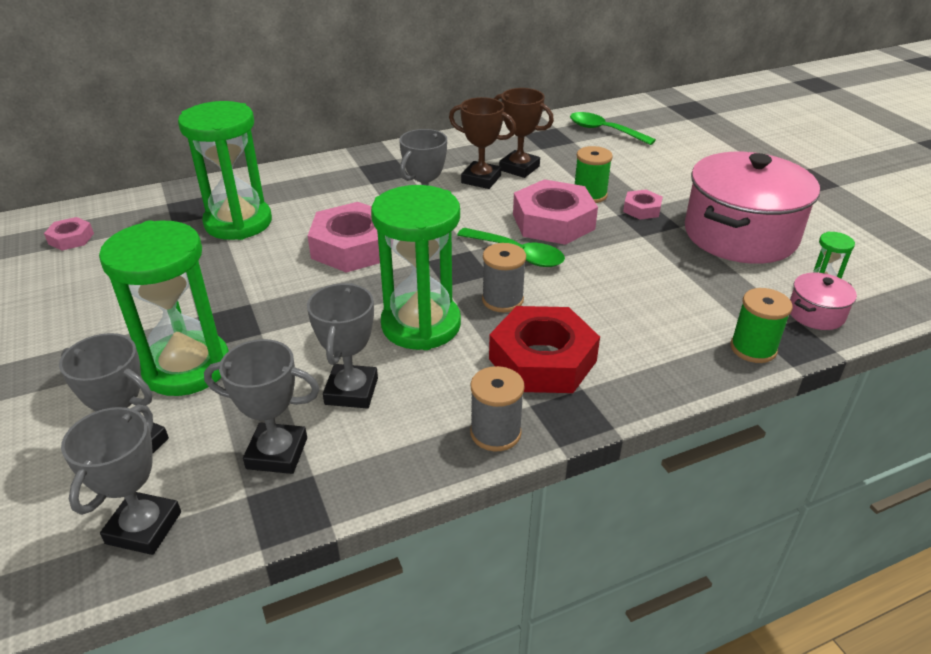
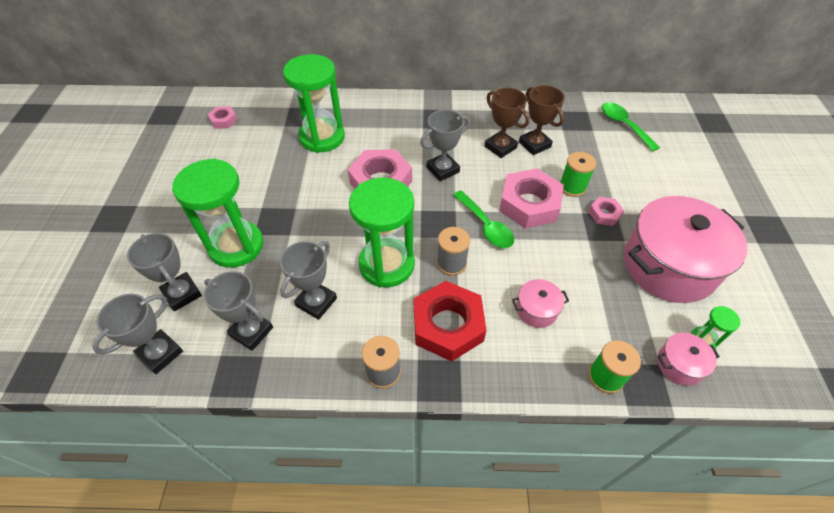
camera: 25 degrees right, 15 degrees up
(634, 313) = (536, 310): none -> pink pot

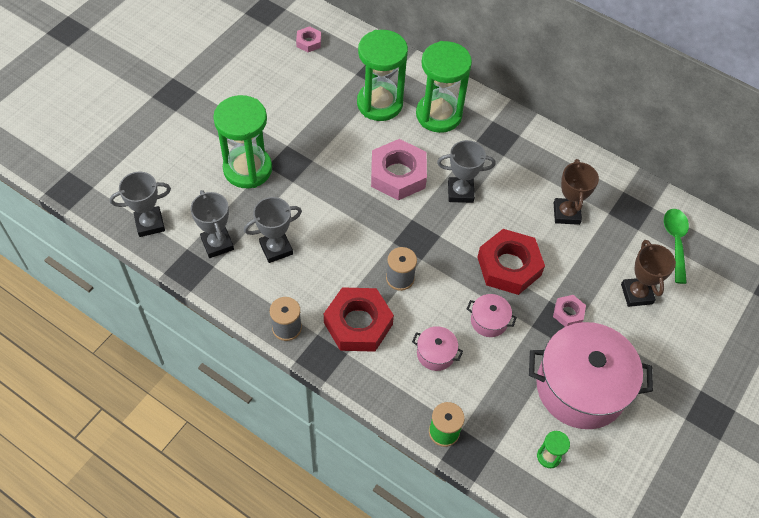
camera: 30 degrees right, 5 degrees up
(182, 294) = (188, 186): grey trophy -> none
(386, 264) = (349, 250): green hourglass -> green hourglass (438, 115)
(485, 226) = (454, 263): green spoon -> none
(500, 147) = (531, 198): brown trophy -> brown trophy (636, 294)
(529, 204) = (509, 266): pink nut -> red nut
(572, 187) = (563, 273): green spool -> none
(679, 365) = (509, 460): pink pot -> pink pot (489, 321)

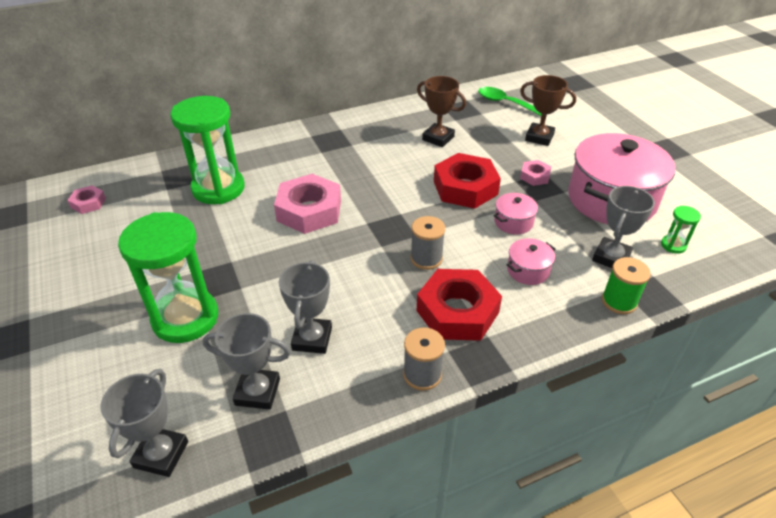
camera: 55 degrees left, 15 degrees down
(438, 115) = (272, 160): green hourglass -> none
(460, 192) = (365, 182): grey trophy -> grey trophy (611, 257)

